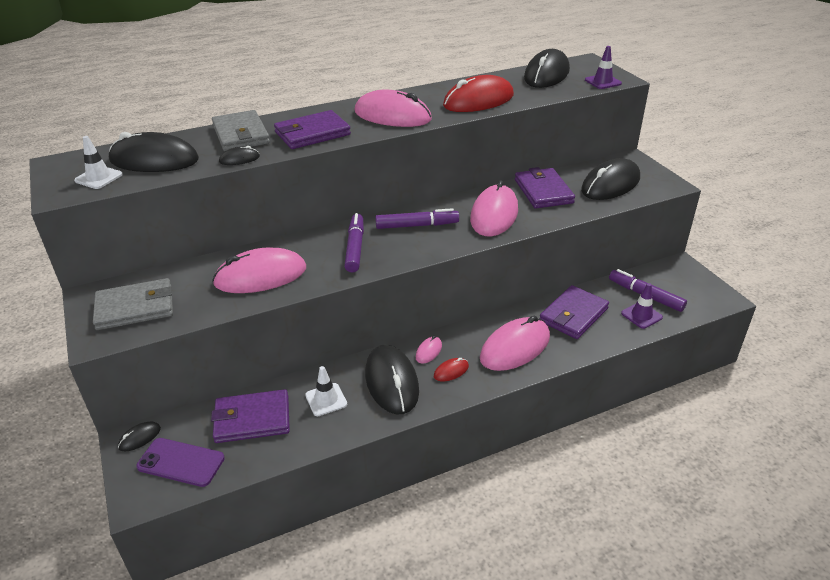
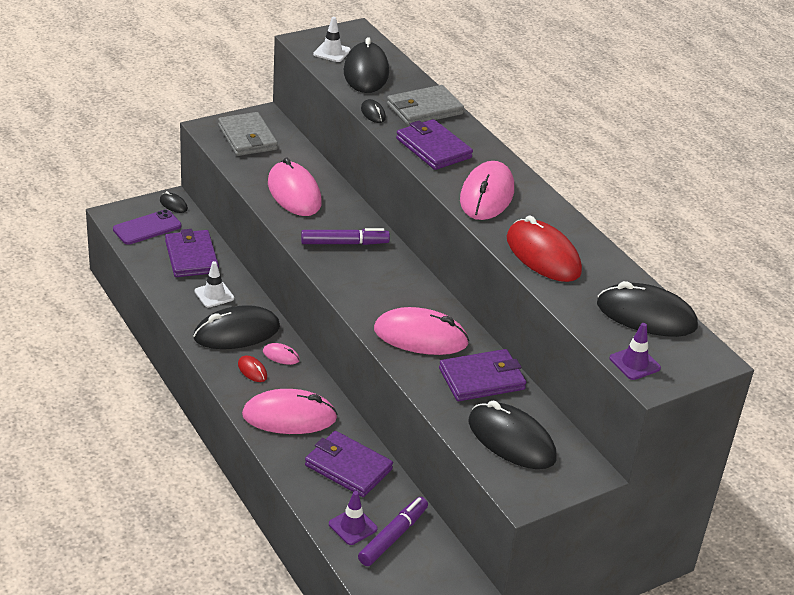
camera: 80 degrees right, 0 degrees up
(181, 462) = (147, 228): purple phone -> purple phone turned 45 degrees clockwise
(417, 225) = (391, 281): purple marker -> none
(515, 348) = (289, 417): pink mouse -> pink mouse turned 45 degrees counterclockwise

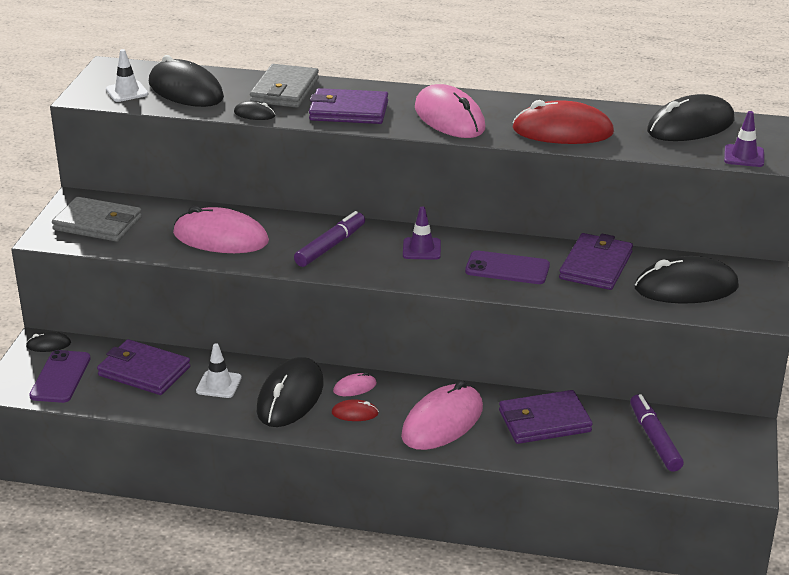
camera: 45 degrees left, 5 degrees down
(353, 526) = (620, 455): purple traffic cone -> purple traffic cone (421, 249)
(420, 337) = (507, 268): pink mouse -> purple phone

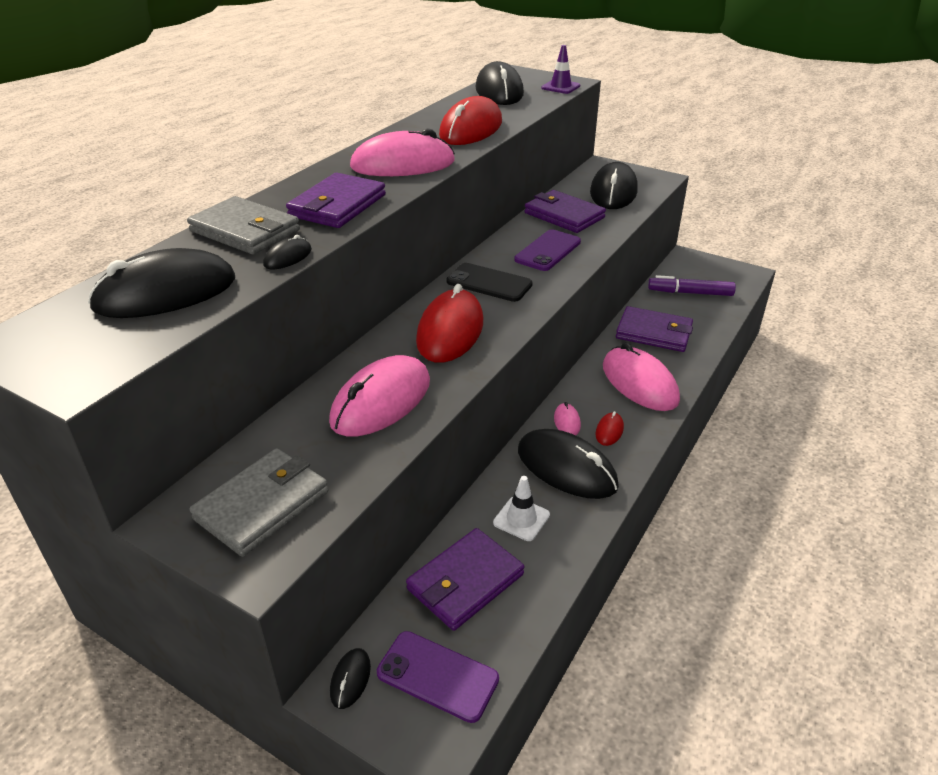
camera: 70 degrees left, 5 degrees up
(127, 92) = (110, 340): white traffic cone -> none
(330, 246) = (450, 331): purple marker -> red mouse
(421, 249) = (489, 283): purple traffic cone -> black phone
(544, 421) = (654, 333): purple wallet -> purple wallet turned 75 degrees counterclockwise

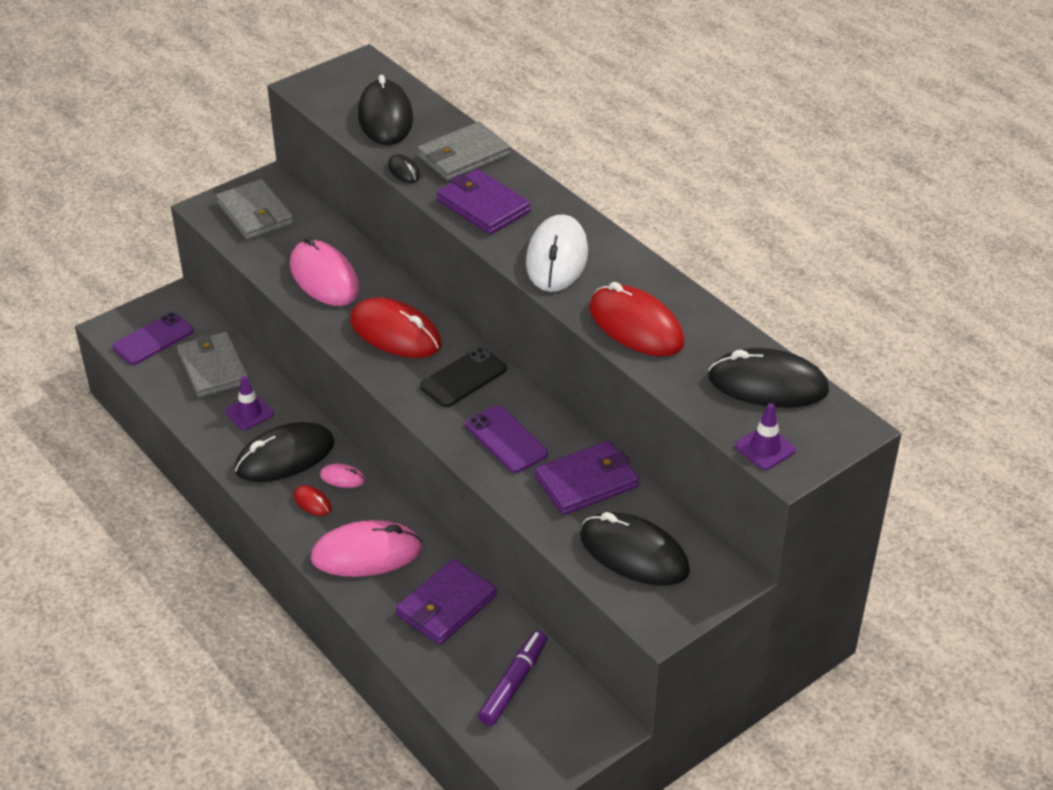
camera: 110 degrees right, 5 degrees up
(350, 679) = (179, 304): black mouse -> none
(403, 164) = (557, 258): pink mouse -> white mouse
(465, 582) = (213, 368): purple wallet -> grey wallet
(521, 519) = (249, 413): white traffic cone -> purple traffic cone

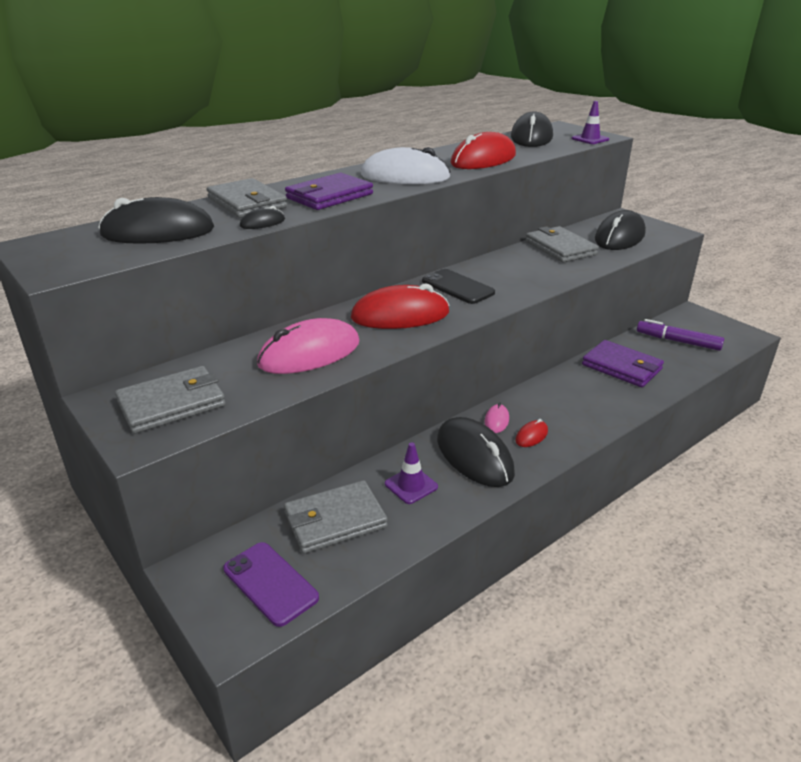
camera: 90 degrees left, 10 degrees down
(366, 553) = (583, 404): pink mouse -> none
(395, 333) = (400, 315): red mouse -> red mouse turned 45 degrees clockwise
(506, 439) = (526, 272): purple phone -> none
(586, 482) = (560, 248): purple wallet -> grey wallet

